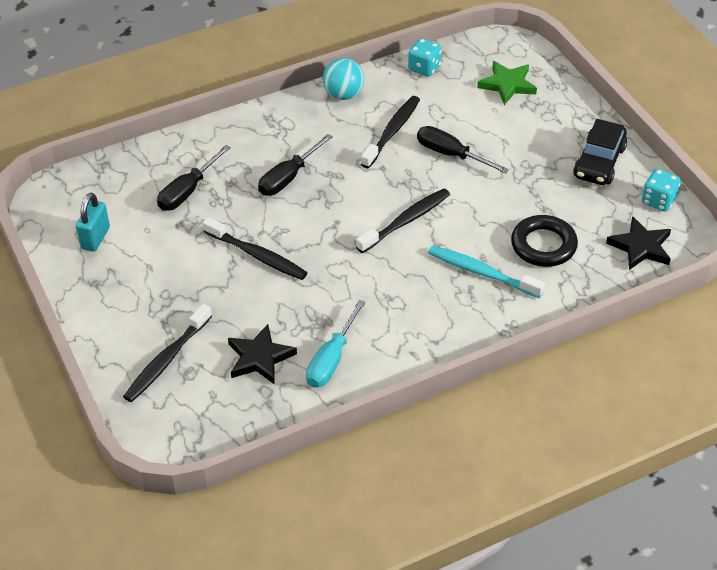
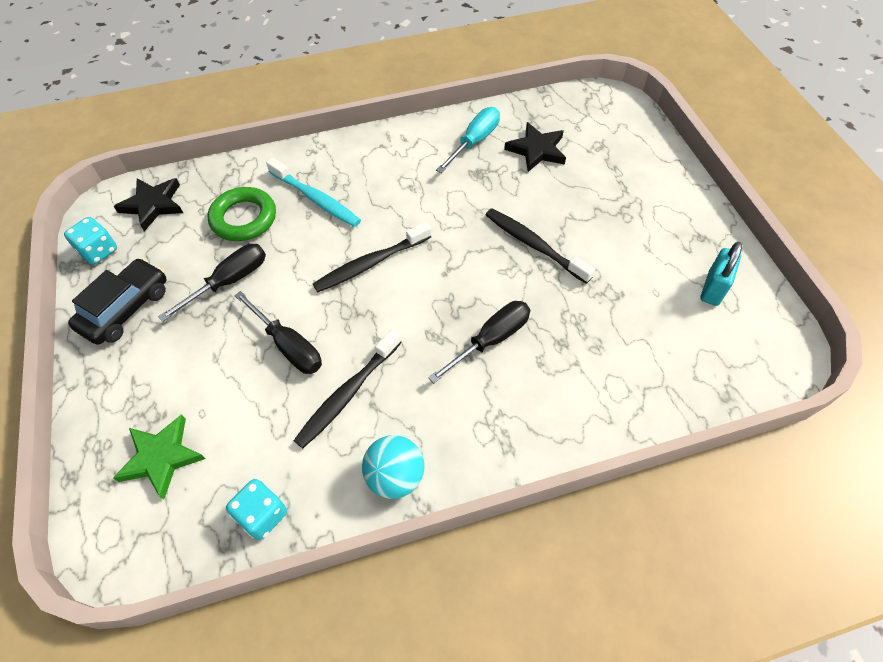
camera: 170 degrees left, 10 degrees up
(167, 359) = (619, 158): black toothbrush -> none
(187, 191) = (613, 337): black screwdriver -> black screwdriver (229, 281)
(543, 245) = (244, 218): black ring -> green ring

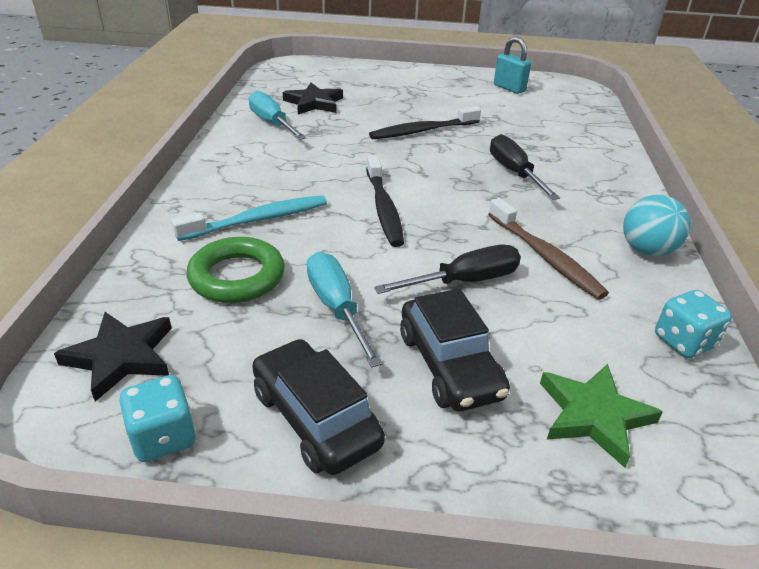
camera: 70 degrees left, 20 degrees down
(189, 361) = (449, 365): none -> black car
(229, 281) = (336, 307): black screwdriver -> turquoise screwdriver
(348, 393) = (544, 256): black toothbrush -> brown toothbrush

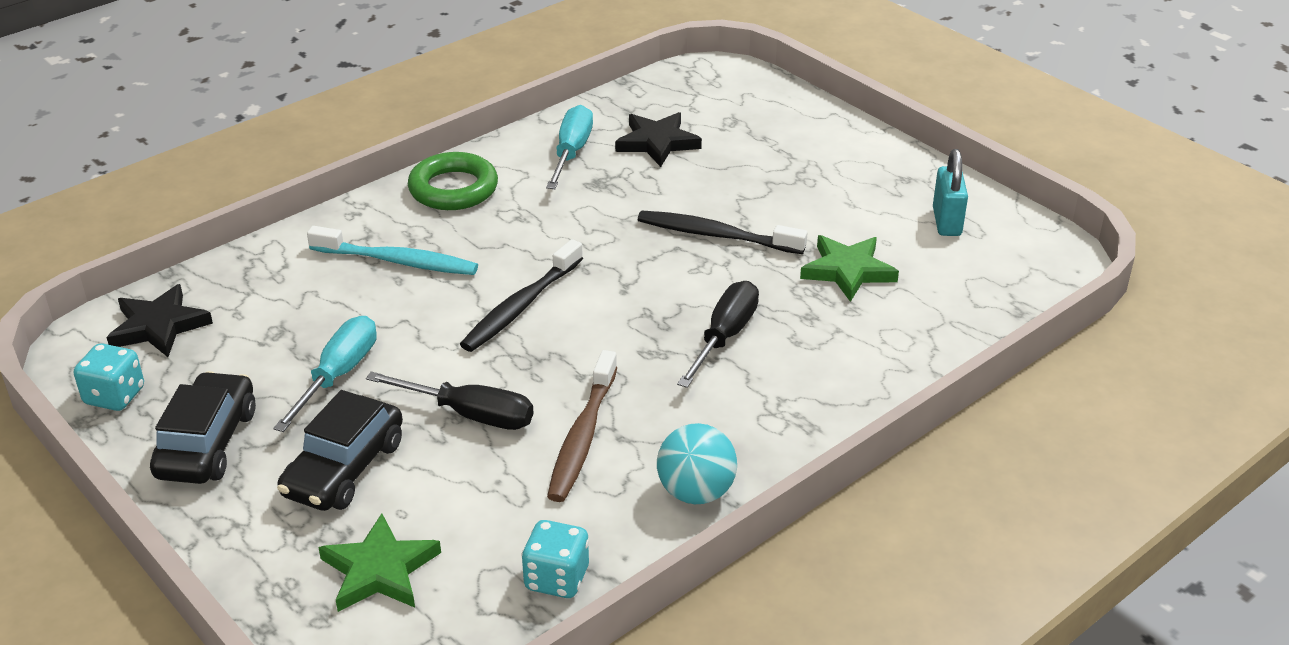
camera: 45 degrees right, 0 degrees up
(237, 276) = (308, 306): green ring -> green ring (453, 189)
(509, 122) = (848, 271): none -> green star

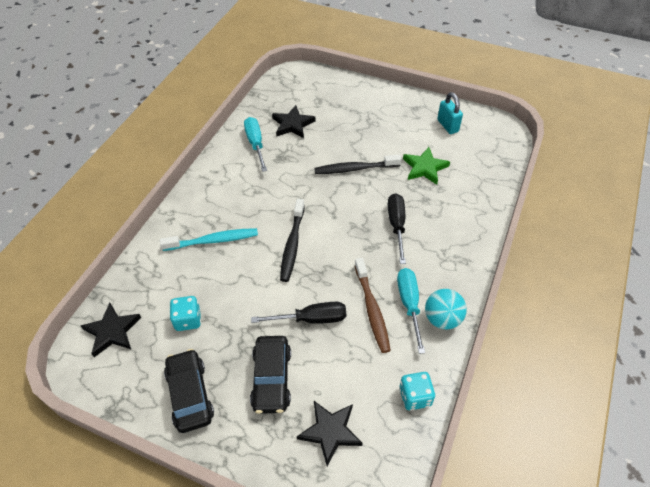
camera: 25 degrees left, 15 degrees up
(115, 396) = (118, 387): turquoise dice -> turquoise dice (188, 320)
(338, 375) = (230, 322): turquoise screwdriver -> turquoise screwdriver (409, 304)
(379, 570) = (330, 432): green star -> black star
(453, 189) = (212, 186): green ring -> none

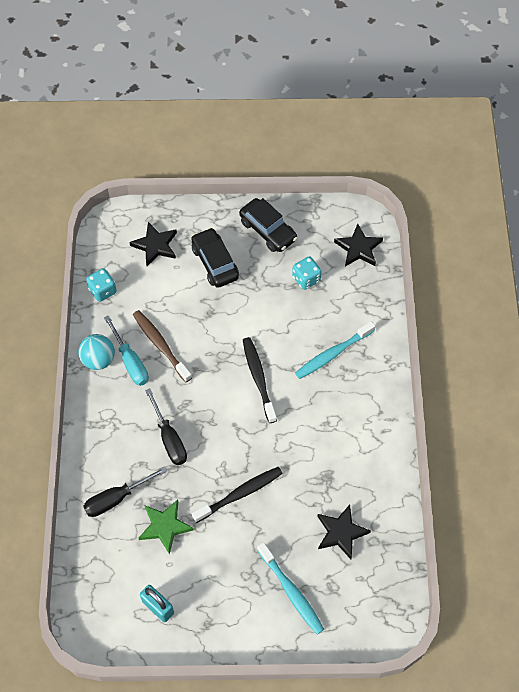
camera: 155 degrees right, 10 degrees up
(255, 144) = (365, 485): turquoise screwdriver -> none
(311, 319) = (207, 318): black screwdriver -> black screwdriver (116, 498)
(348, 106) = (291, 591): none -> turquoise toothbrush

